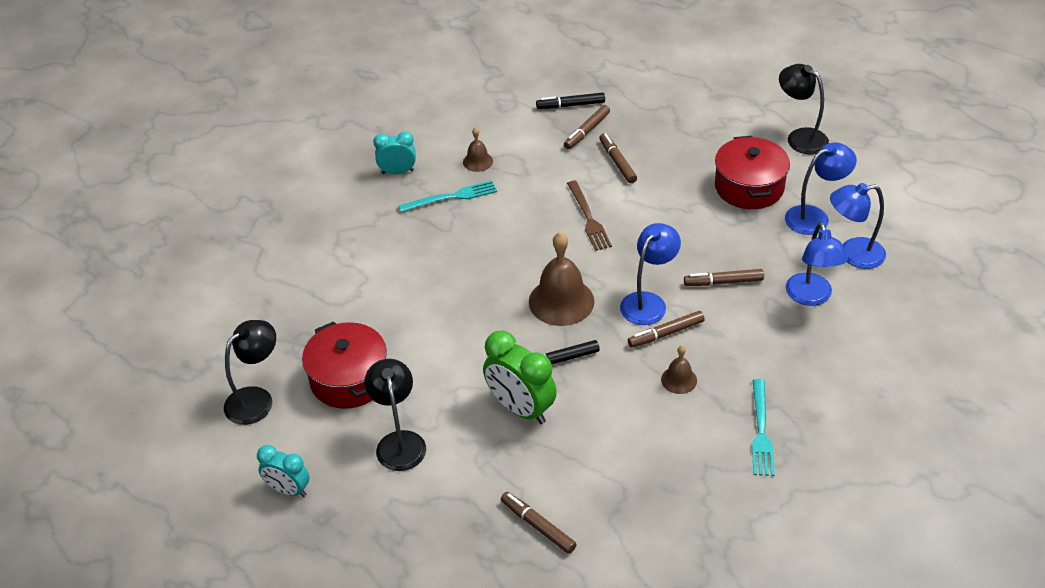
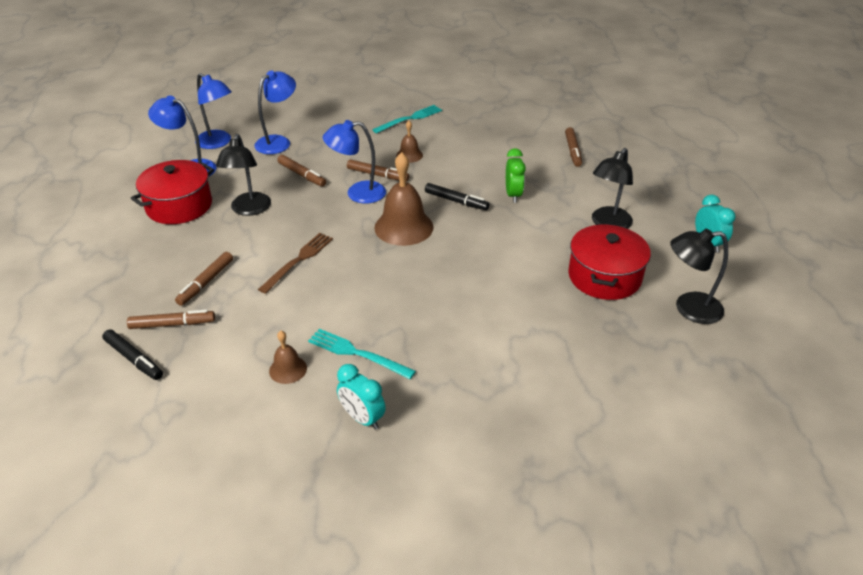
camera: 135 degrees left, 5 degrees down
(520, 409) = (513, 195): green clock -> green clock, size x0.62
(800, 137) = (87, 209): black lamp -> black lamp (249, 210)

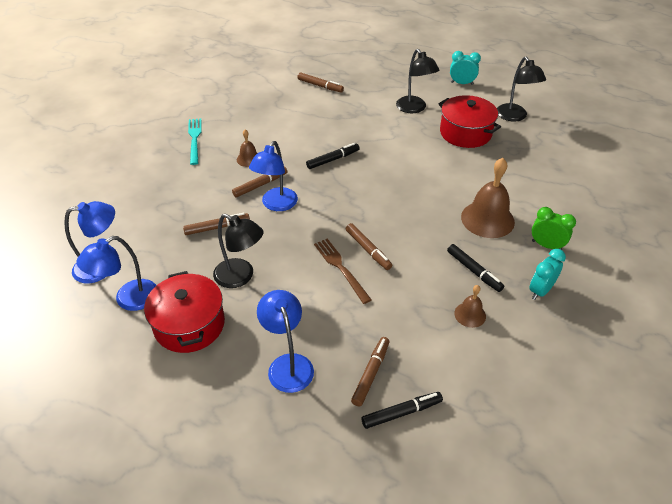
camera: 60 degrees left, 5 degrees up
(206, 282) = (327, 335): brown marker -> brown marker (368, 250)
(278, 142) = (146, 225): blue lamp -> blue lamp (288, 364)
(357, 353) = (474, 271): turquoise fork -> black marker
(362, 418) = (540, 291): turquoise clock -> turquoise clock turned 150 degrees clockwise
(403, 227) = (343, 196): brown bell -> brown bell (487, 219)
(513, 195) = (348, 132): green clock -> green clock (546, 245)
(689, 308) = (514, 117): black lamp -> black lamp turned 45 degrees counterclockwise

